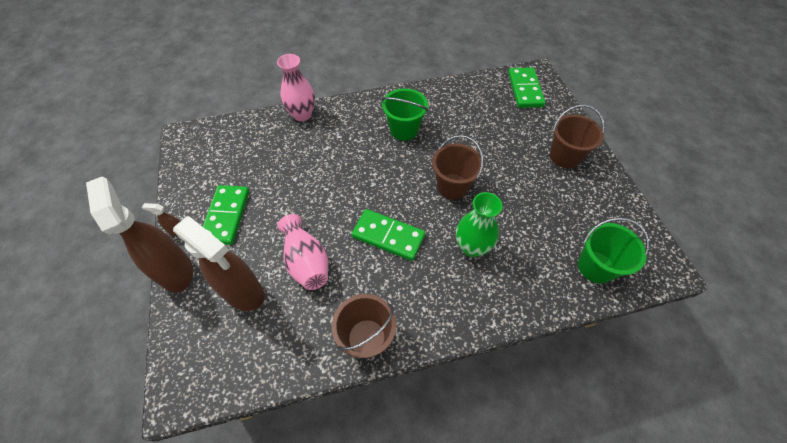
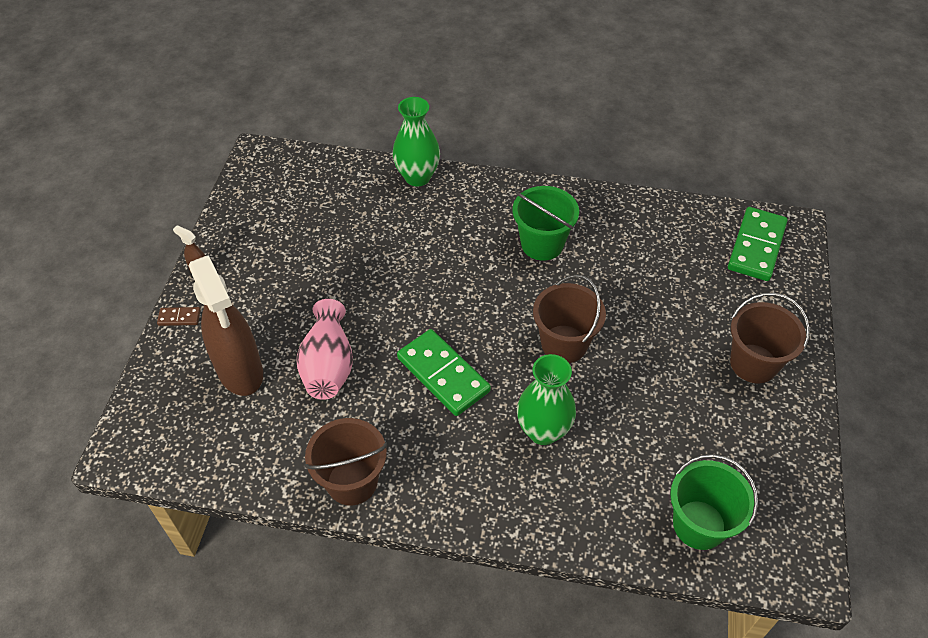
camera: 25 degrees right, 5 degrees down
(176, 271) = (179, 318): brown spray bottle -> brown domino
(226, 216) = (262, 274): green domino -> none
(302, 114) = (417, 177): pink vase -> green vase

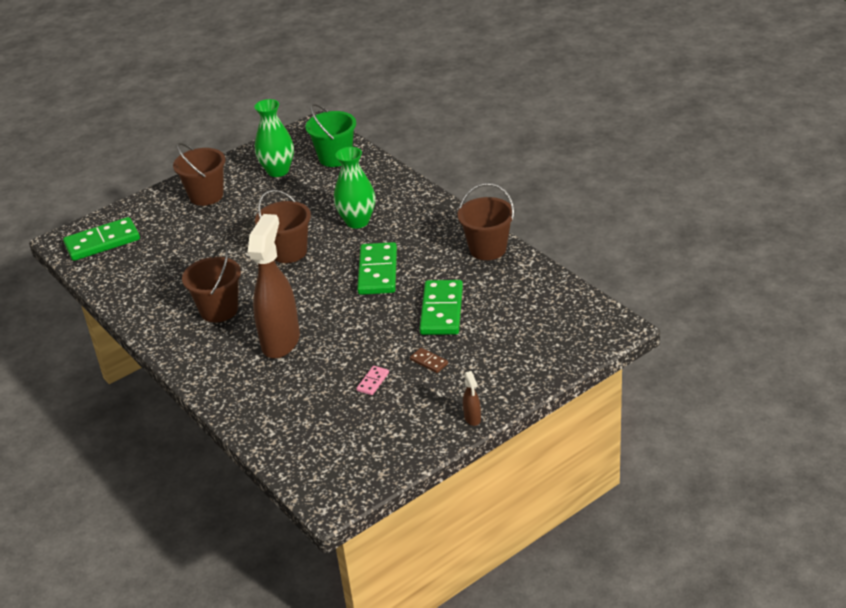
camera: 135 degrees left, 15 degrees down
(179, 318) = (516, 392): brown domino -> brown domino (429, 362)
(240, 372) = (502, 334): brown spray bottle -> brown spray bottle (281, 341)
(321, 256) = (373, 382): none -> pink domino
(328, 365) = (441, 310): pink vase -> green domino
(417, 177) = (233, 404): green vase -> green vase (278, 171)
(542, 244) = (219, 310): green bucket -> brown bucket

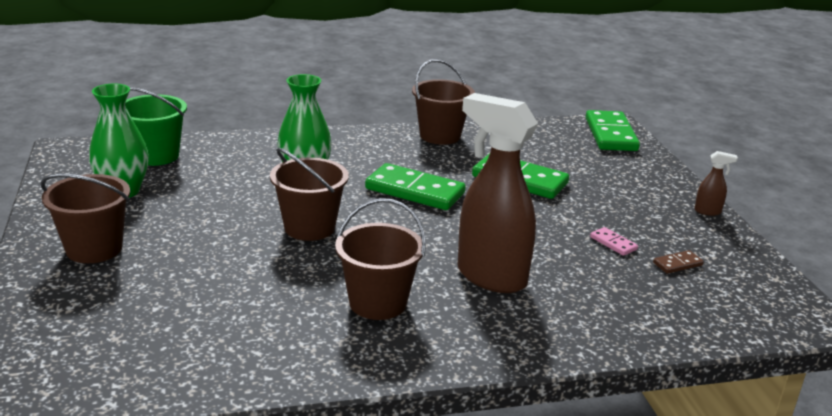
camera: 70 degrees left, 10 degrees down
(102, 242) = (70, 362): green domino -> green domino (610, 134)
(429, 362) = (600, 207): brown domino -> brown domino (677, 264)

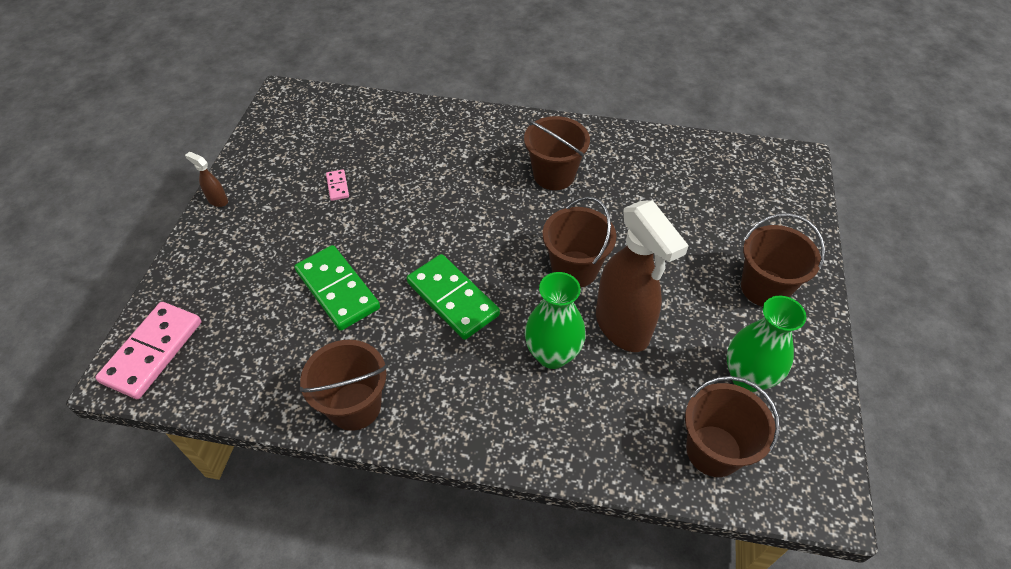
camera: 155 degrees left, 25 degrees up
(156, 156) = (713, 450): green bucket -> brown bucket
(490, 277) = (460, 177): brown spray bottle -> brown spray bottle (622, 327)
(610, 134) = (153, 352): green domino -> pink domino
(677, 264) = (313, 155): brown domino -> none

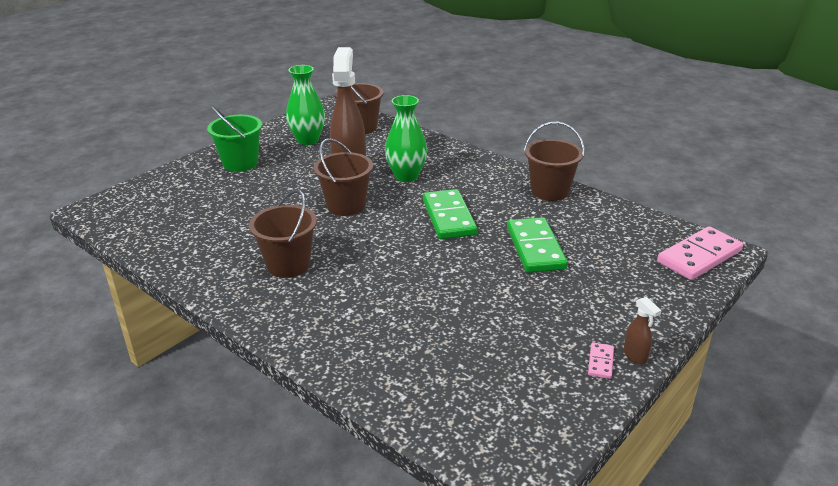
camera: 150 degrees left, 20 degrees down
(337, 186) = (498, 325): pink domino -> pink domino (600, 362)
(764, 288) = (240, 163): brown bucket -> green bucket

